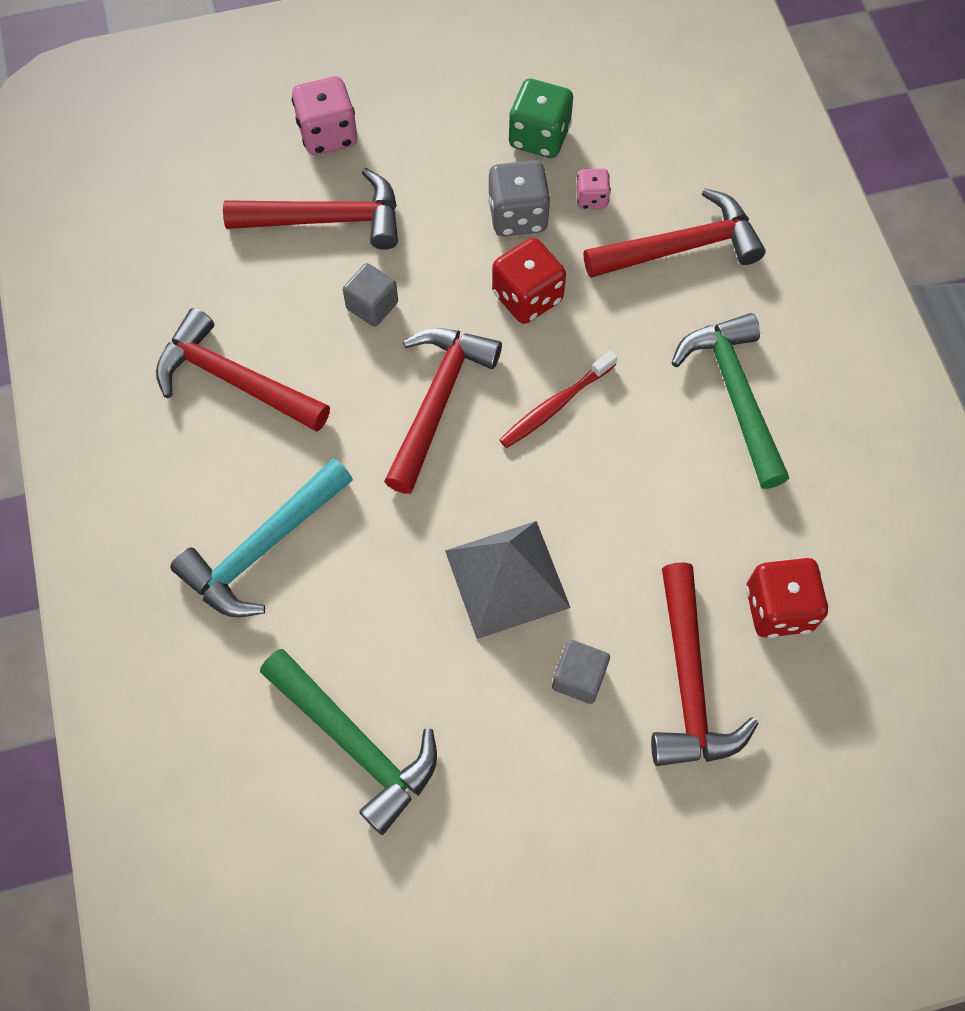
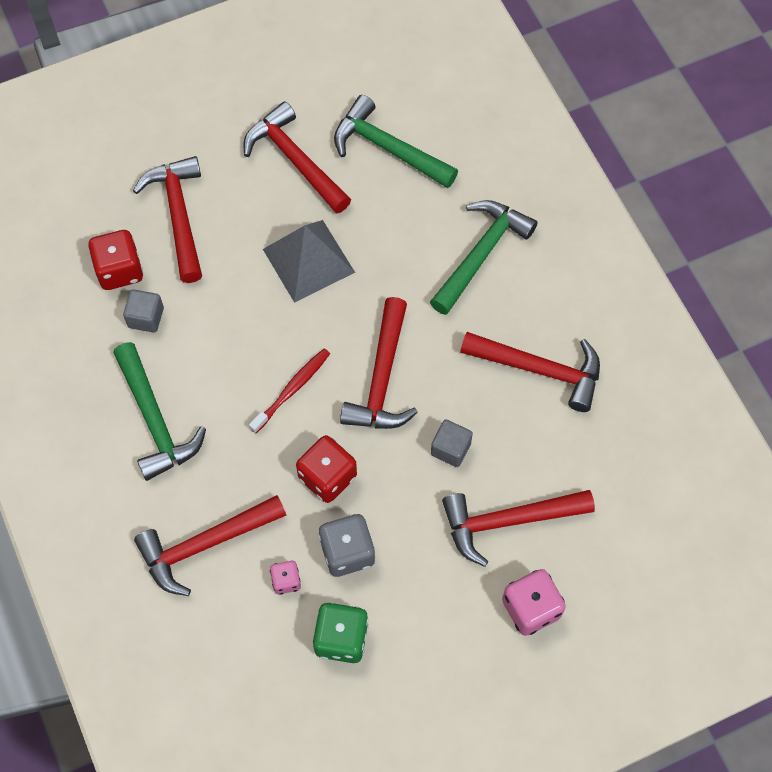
camera: 170 degrees right, 0 degrees up
(263, 548) = (481, 253): turquoise hammer -> green hammer
(502, 748) = (294, 160): none -> red hammer
(579, 677) = (251, 207): grey cube -> grey cube (146, 317)

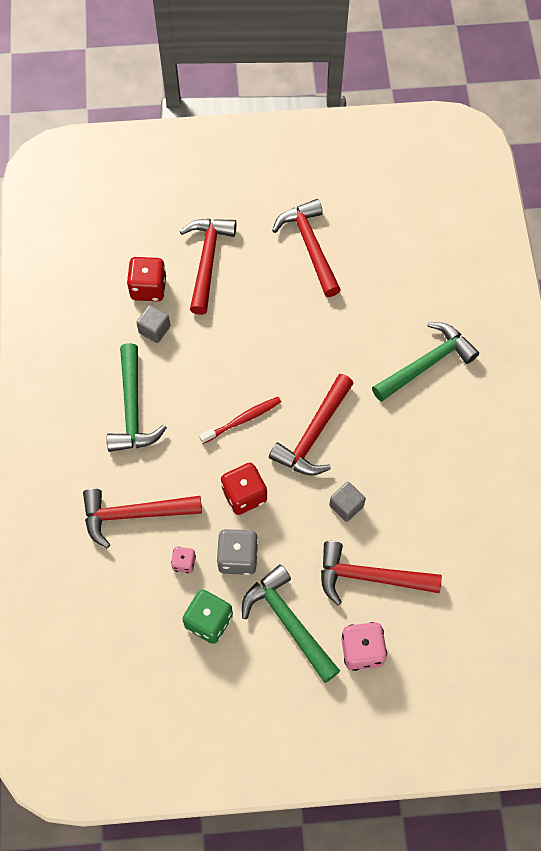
camera: 20 degrees right, 0 degrees up
(308, 260) = (292, 326): grey pyramid -> none
(387, 148) = (384, 259): green hammer -> green hammer (288, 622)
(540, 370) = (439, 468): red hammer -> none

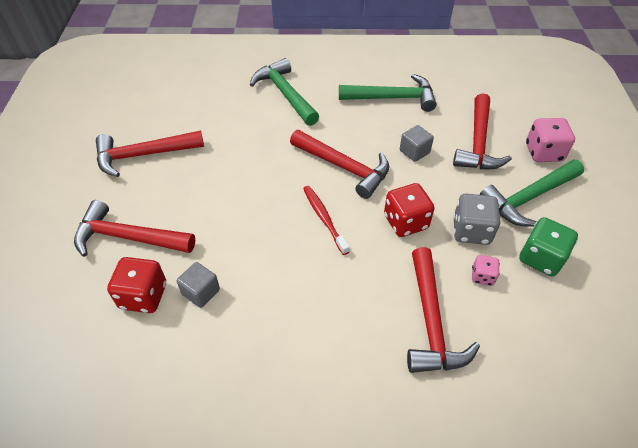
camera: 85 degrees left, 15 degrees down
(133, 409) = (300, 318): green hammer -> green hammer (393, 98)

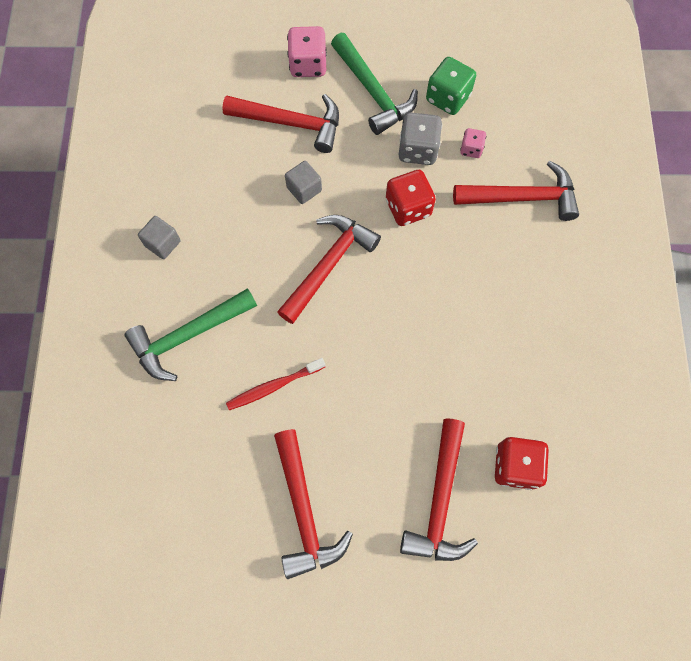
camera: 90 degrees left, 20 degrees up
(201, 292) = (506, 407): grey cube -> grey cube (163, 243)
(324, 218) = (405, 287): red toothbrush -> red toothbrush (273, 386)
(393, 98) = (206, 204): green hammer -> none

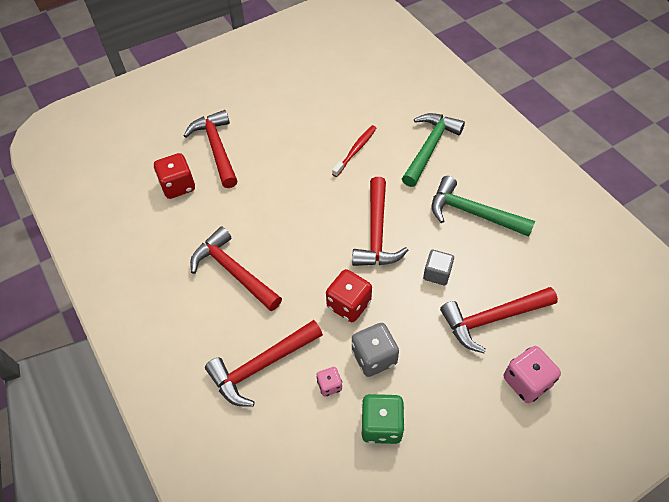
camera: 150 degrees right, 15 degrees down
(163, 243) = (497, 186): grey cube -> none
(304, 511) = (292, 108): red hammer -> red hammer (233, 271)
(373, 92) = (450, 390): green hammer -> green hammer (472, 213)

